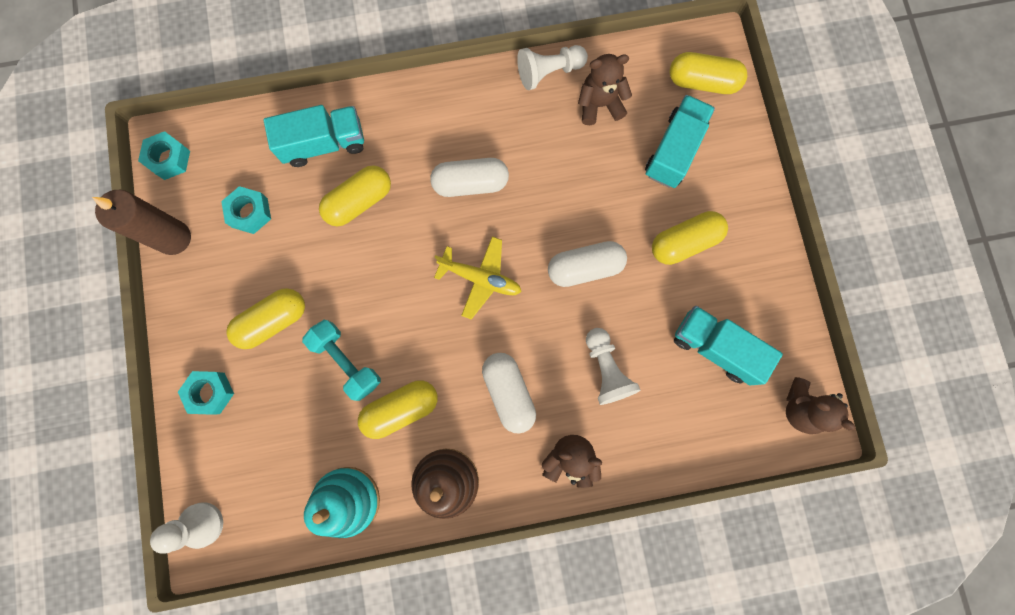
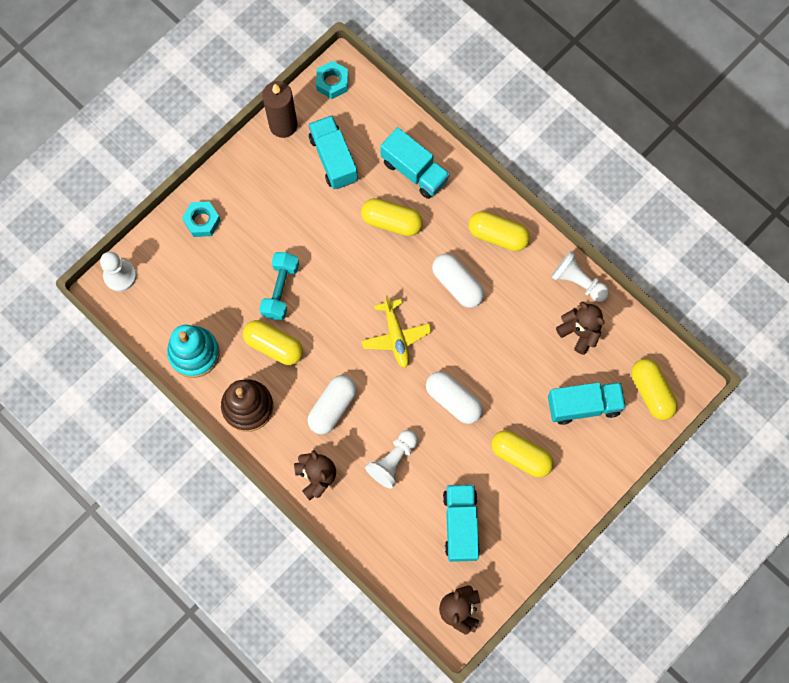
camera: 55 degrees right, 5 degrees down
(250, 213) = (333, 159): turquoise nut -> turquoise truck
(273, 321) = (274, 225): yellow capsule -> yellow capsule (498, 235)

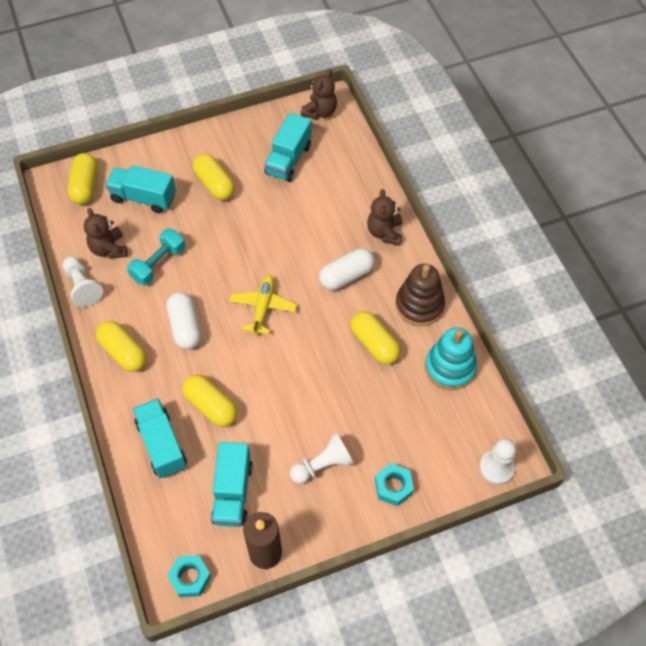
camera: 155 degrees left, 15 degrees down
(280, 290) = (346, 389): turquoise dumbbell -> turquoise dumbbell (158, 264)
(393, 460) = (317, 219): white pawn -> white pawn (322, 465)
(453, 400) = (243, 241): white capsule -> none

